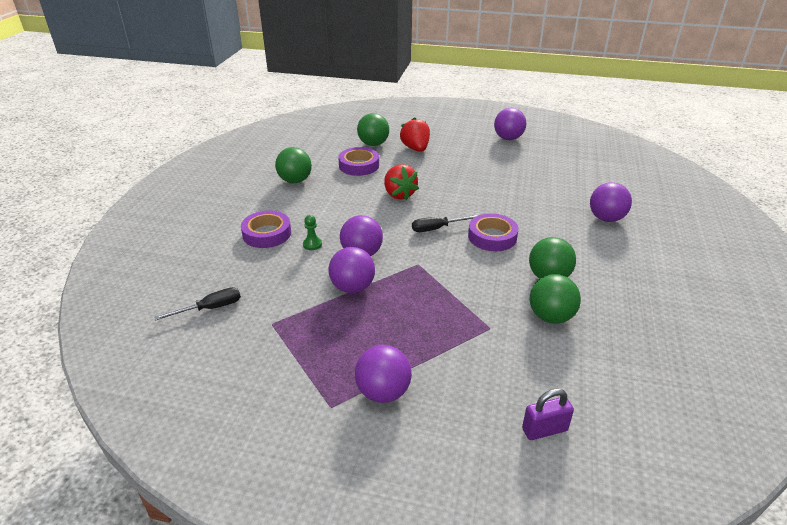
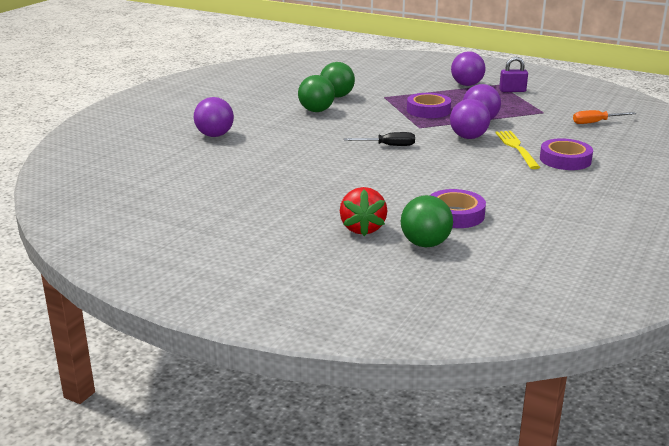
camera: 165 degrees left, 10 degrees down
(210, 308) = (596, 122): black screwdriver -> orange screwdriver
(295, 181) = (545, 205): green ball -> none
(312, 244) = (516, 148): green pawn -> yellow fork
(399, 194) = (413, 176): red strawberry -> none
(492, 237) = (339, 135): purple tape -> purple tape (428, 110)
(508, 138) = (209, 227): purple ball -> none
(544, 429) = (382, 70): purple padlock -> purple padlock (512, 90)

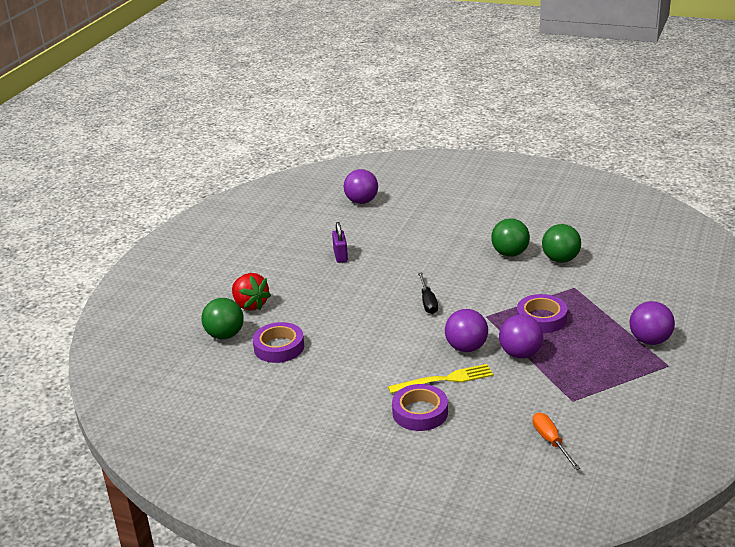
camera: 85 degrees right, 5 degrees up
(214, 135) = (426, 214): purple ball -> purple ball (361, 201)
(362, 228) = (250, 305): red strawberry -> red strawberry turned 120 degrees counterclockwise
(512, 90) = (646, 376): purple padlock -> purple padlock (340, 256)

